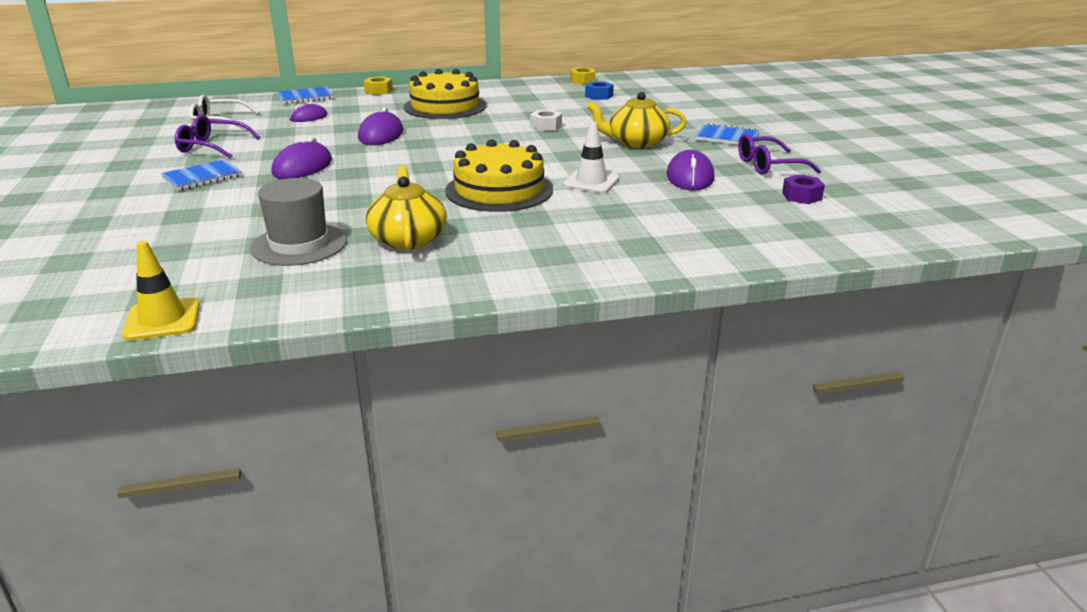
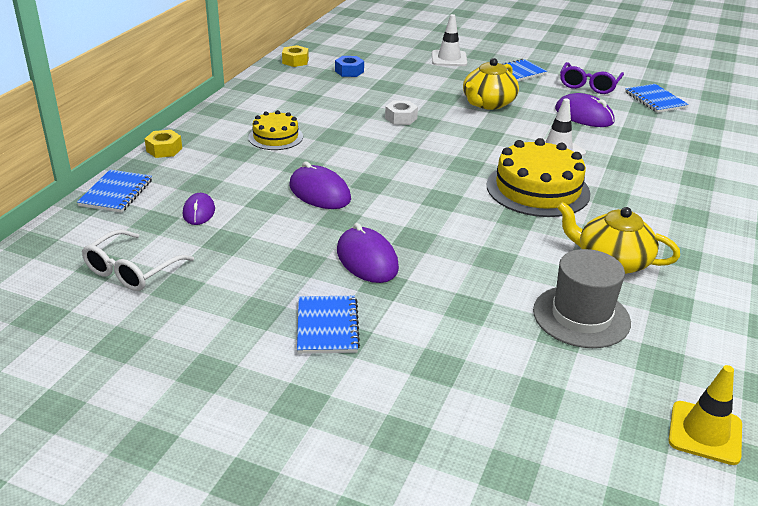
camera: 55 degrees left, 5 degrees up
(211, 147) = (221, 296): purple glasses -> none
(445, 106) = (275, 137): yellow cake -> yellow cake, size x0.58
(700, 113) = (449, 59): none -> white traffic cone
(801, 196) = (655, 100): purple nut -> blue notebook

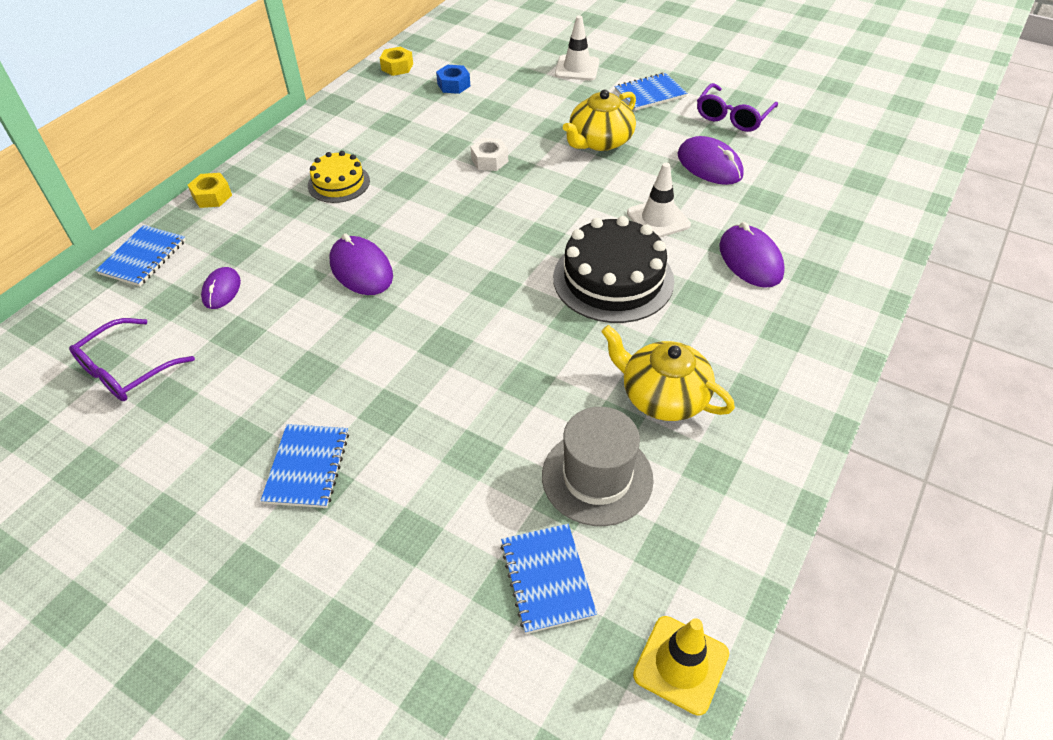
camera: 10 degrees right, 15 degrees up
(132, 271) = (126, 370): white glasses -> purple glasses
(367, 259) = (382, 373): purple mouse -> purple mouse (750, 260)
(538, 189) = (613, 279): yellow cake -> black cake
(655, 100) = (807, 143): blue notebook -> blue notebook (547, 579)

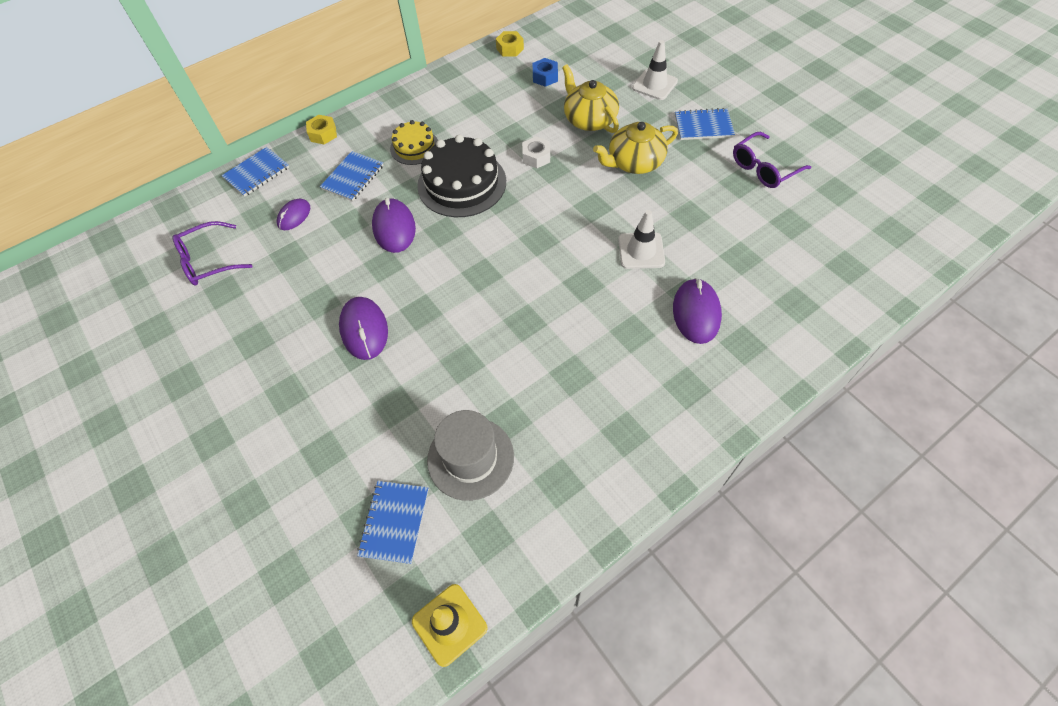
camera: 25 degrees right, 10 degrees up
(307, 467) = (284, 376): blue notebook -> blue notebook (353, 177)
(613, 279) = (574, 295): black cake -> black cake (462, 183)
(663, 396) = (555, 410): yellow teapot -> yellow teapot (589, 119)
(709, 165) = (714, 211): purple mouse -> purple mouse (364, 330)

